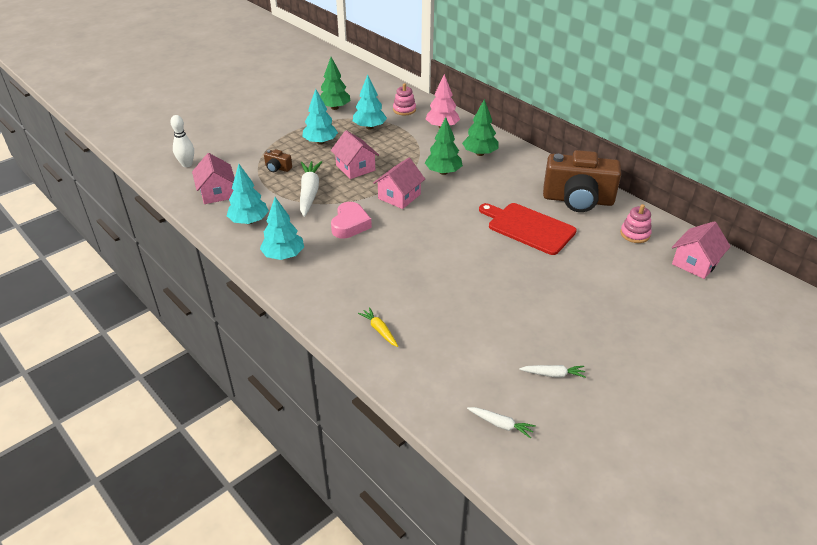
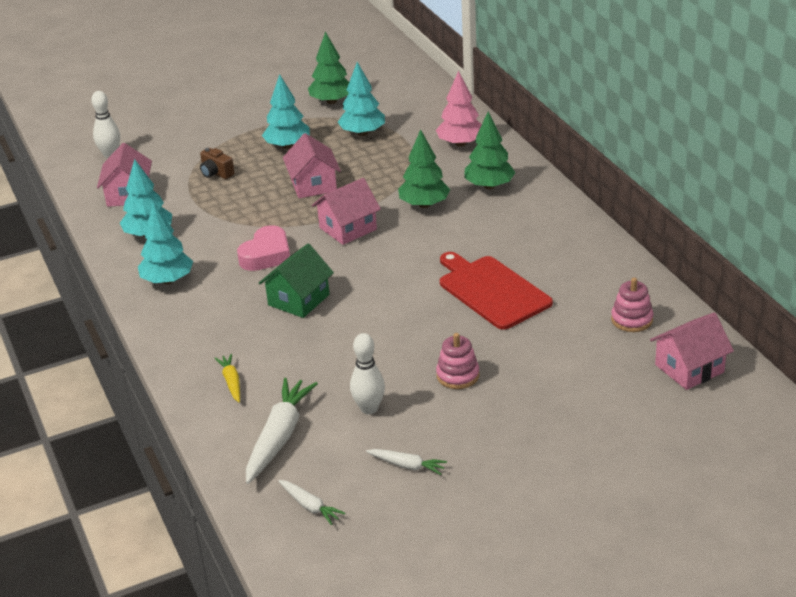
camera: 20 degrees right, 5 degrees down
(309, 193) = (238, 209): white carrot -> white carrot (279, 437)
(394, 255) = (298, 300): none -> green house
(404, 110) = (423, 114): pink stacking toy -> pink stacking toy (458, 375)
(497, 333) = (369, 408): none -> white bowling pin
(578, 200) = (583, 265): brown camera -> none

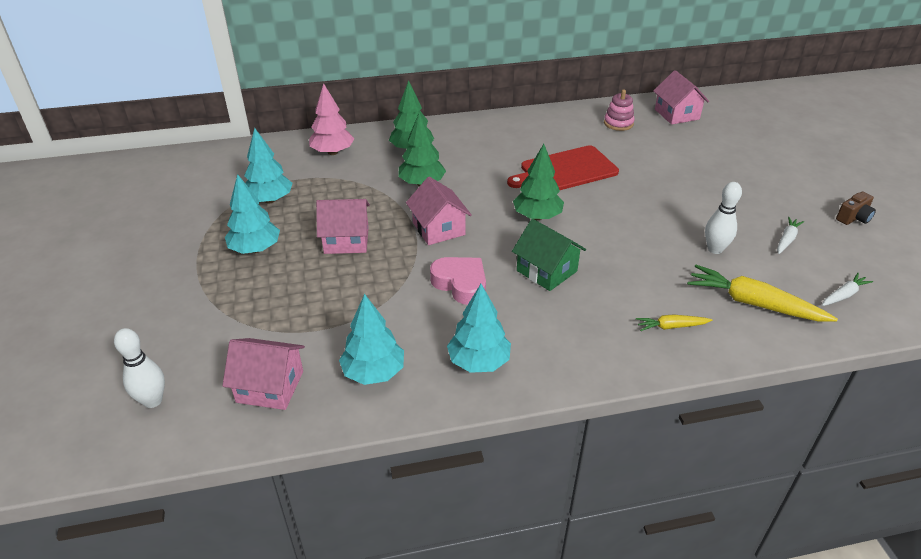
camera: 80 degrees left, 5 degrees up
(216, 173) = (273, 306): brown camera -> brown camera (853, 218)
(279, 437) = (753, 303): white carrot -> yellow carrot
(331, 101) = (187, 211): green tree -> green tree (537, 216)
(458, 375) = (674, 201): pink stacking toy -> none

